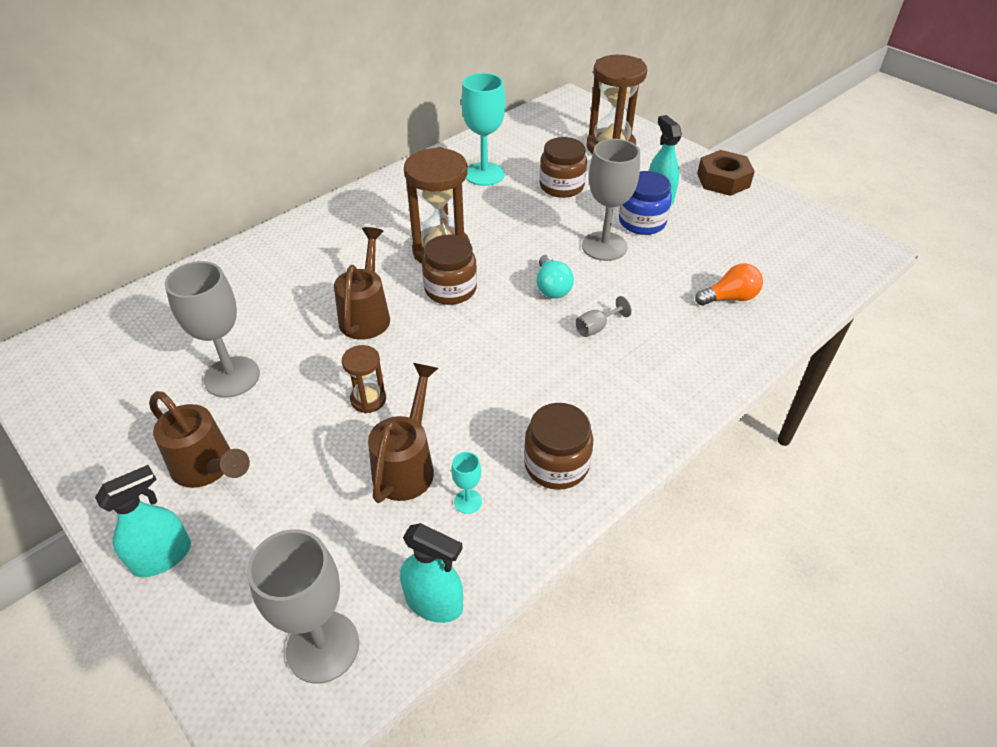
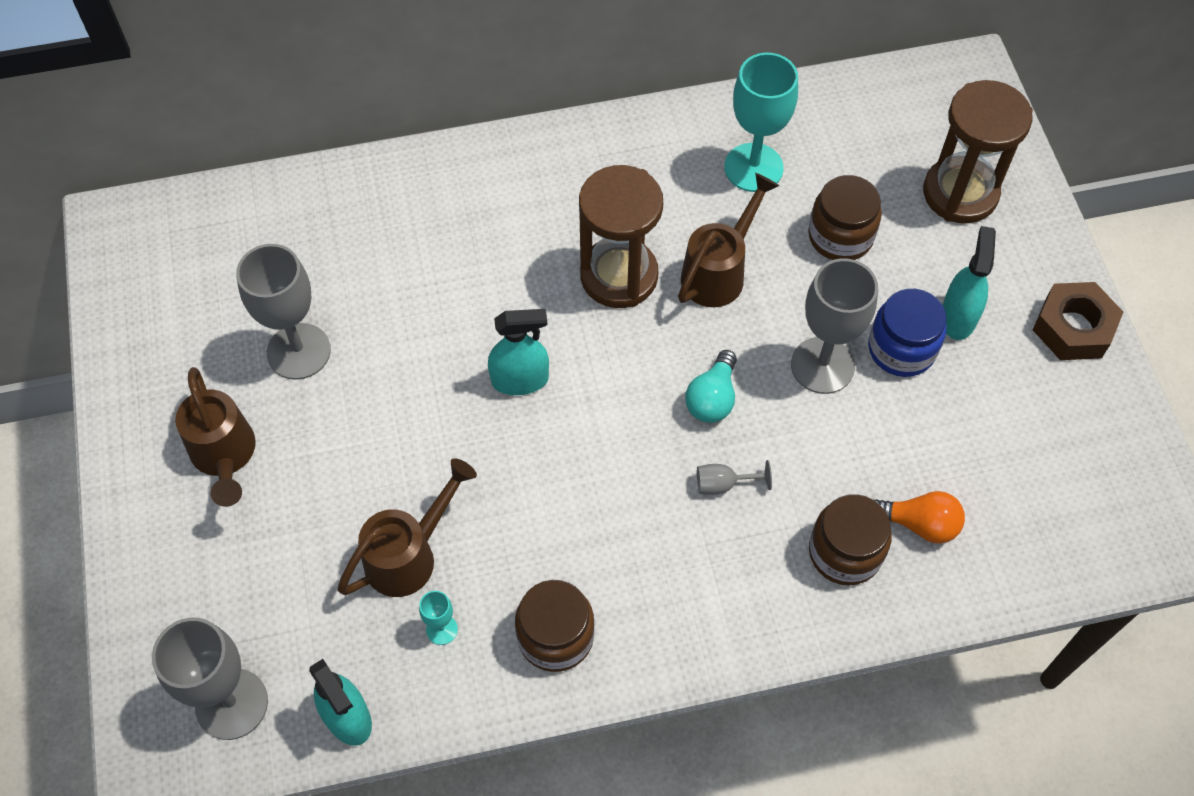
camera: 30 degrees right, 15 degrees up
(162, 557) = (143, 535): turquoise spray bottle -> turquoise spray bottle (520, 380)
(367, 314) = (479, 333): brown watering can -> brown watering can (719, 271)
(368, 399) = (416, 453): brown hourglass -> none
(450, 289) = (593, 342): brown jar -> brown jar (845, 552)

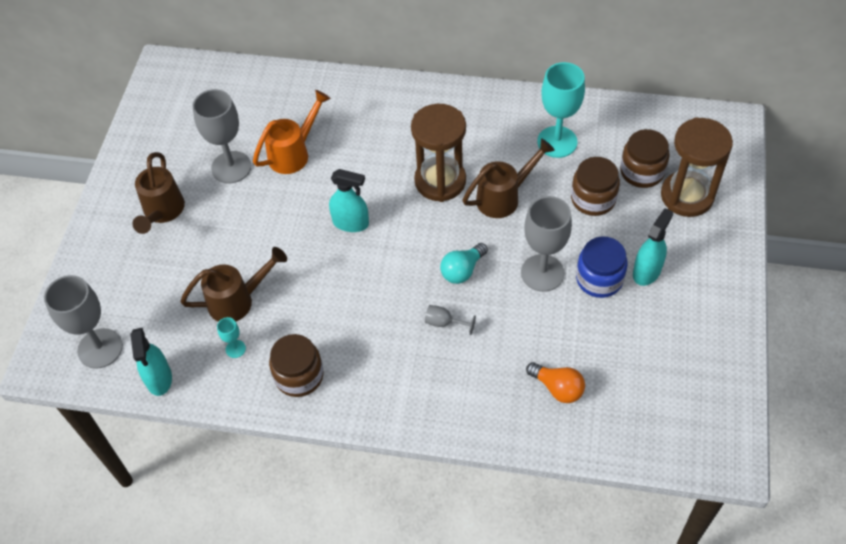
camera: 25 degrees right, 5 degrees down
(384, 299) = (294, 153): none -> orange watering can
(845, 552) = (501, 389): brown jar -> brown jar (642, 172)
(1073, 328) = (723, 302): brown nut -> none

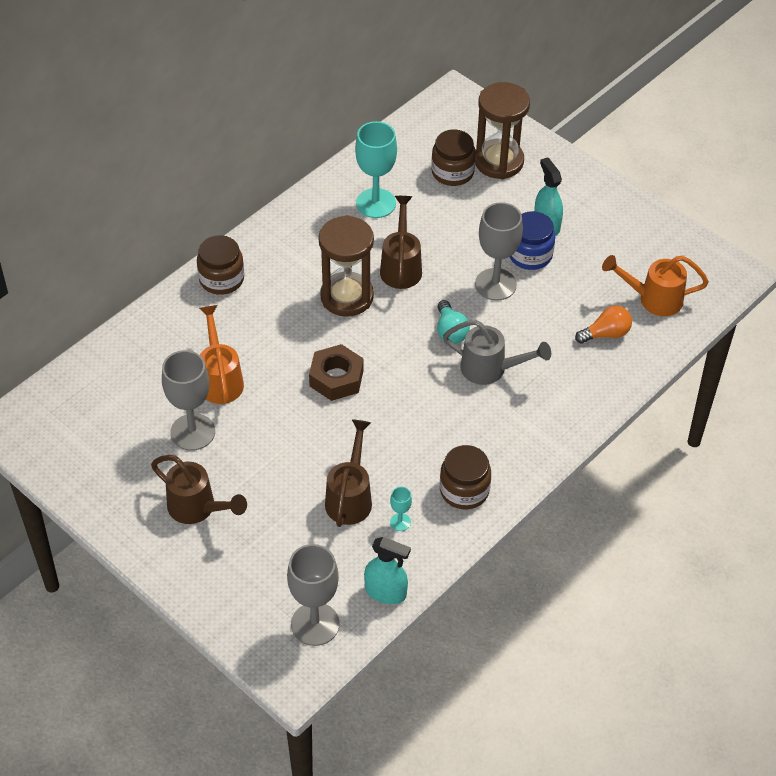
camera: 60 degrees left, 5 degrees down
(351, 223) = (336, 378): turquoise spray bottle -> brown nut
(444, 323) = (491, 369): grey goblet -> grey watering can
(593, 199) = (452, 215): brown jar -> brown jar (221, 279)
(633, 404) = (653, 299): none -> orange watering can

